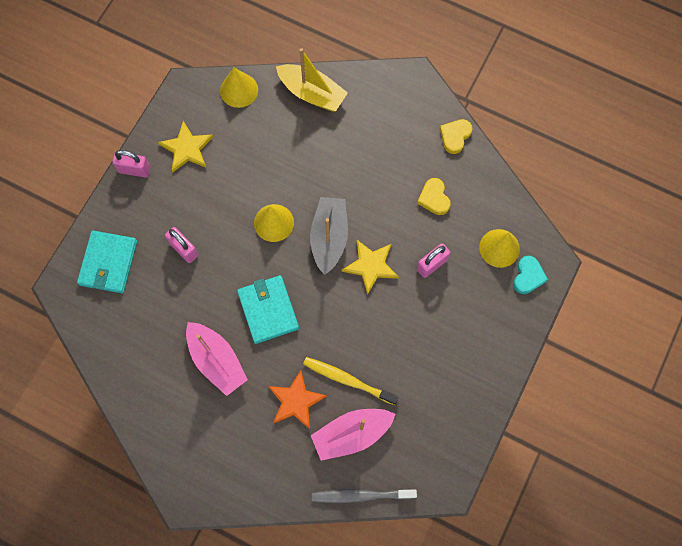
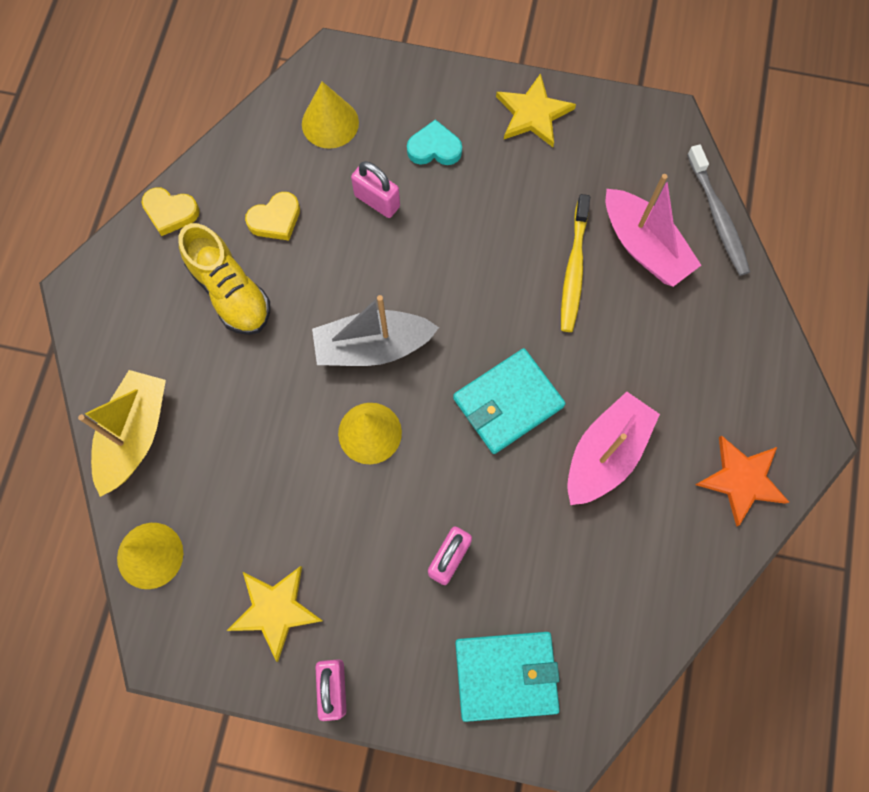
camera: 105 degrees left, 0 degrees up
(296, 401) = (625, 329): orange star -> orange star (741, 479)
(371, 266) = (401, 279): yellow star -> yellow star (533, 114)
(389, 162) = (230, 292): none -> yellow shoe
(528, 276) = (361, 82): turquoise heart -> turquoise heart (434, 148)

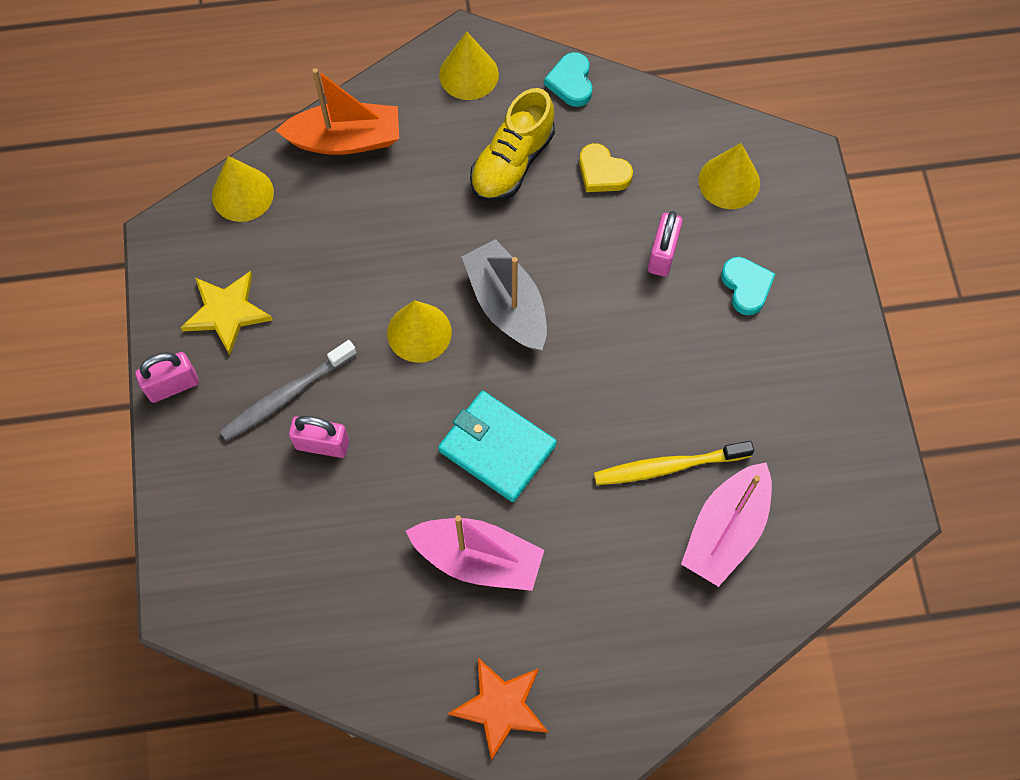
camera: 70 degrees right, 5 degrees down
(118, 298) = (468, 74): none -> yellow cone
(135, 435) = (345, 140): yellow boat -> orange boat
(170, 212) = (571, 82): yellow heart -> turquoise heart
(506, 675) = (228, 532): turquoise wallet -> none
(533, 114) = (833, 369): yellow star -> none
(717, 217) = (797, 599): grey toothbrush -> grey toothbrush (286, 396)

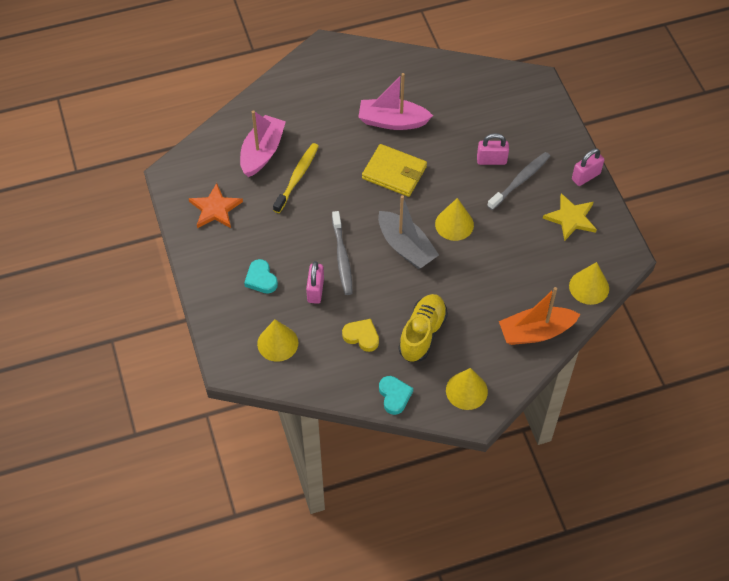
camera: 170 degrees right, 10 degrees down
(497, 448) = (394, 172): turquoise wallet -> yellow wallet
(501, 707) = (367, 65): orange star -> orange star (215, 209)
(612, 303) = (342, 257): none -> grey toothbrush
(668, 466) = (297, 177): yellow toothbrush -> yellow toothbrush turned 45 degrees counterclockwise

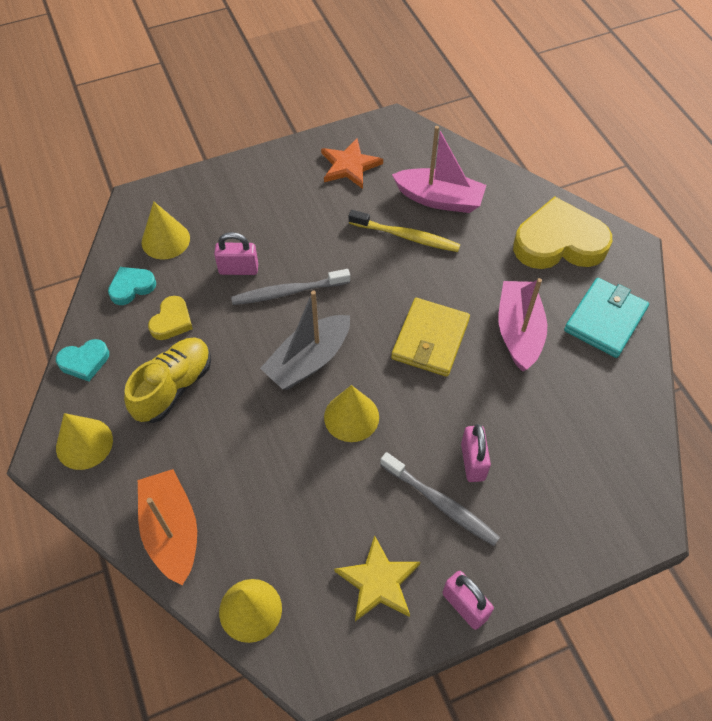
camera: 85 degrees right, 0 degrees up
(261, 279) = (253, 216): turquoise heart -> turquoise heart (131, 287)
(316, 86) = (559, 242): none -> yellow heart
(387, 72) = (605, 320): none -> turquoise wallet
(422, 333) = (173, 387): yellow shoe -> yellow shoe turned 75 degrees counterclockwise

